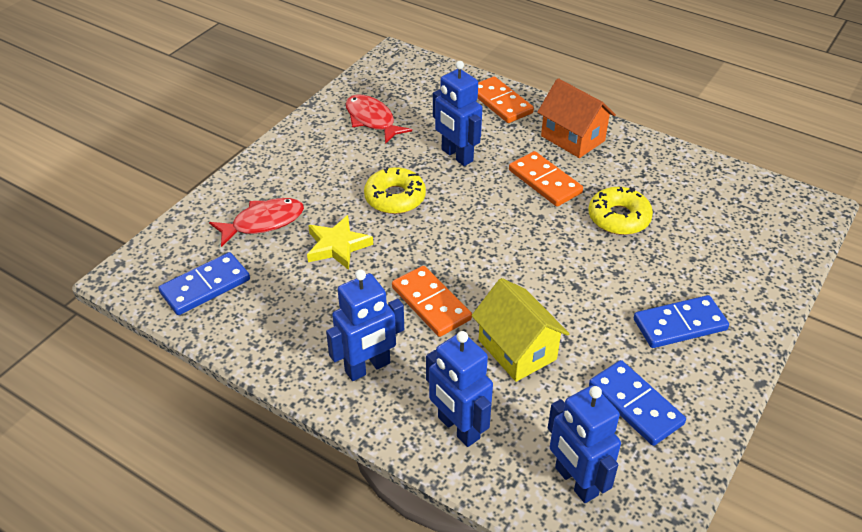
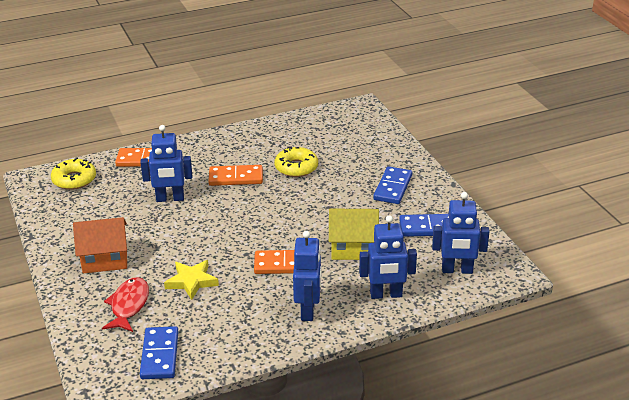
camera: 55 degrees left, 10 degrees down
(372, 120) = (87, 217): red fish -> none
(395, 198) = (177, 239): yellow donut -> yellow donut (74, 180)
(573, 138) = (212, 150): orange house -> orange house (105, 260)

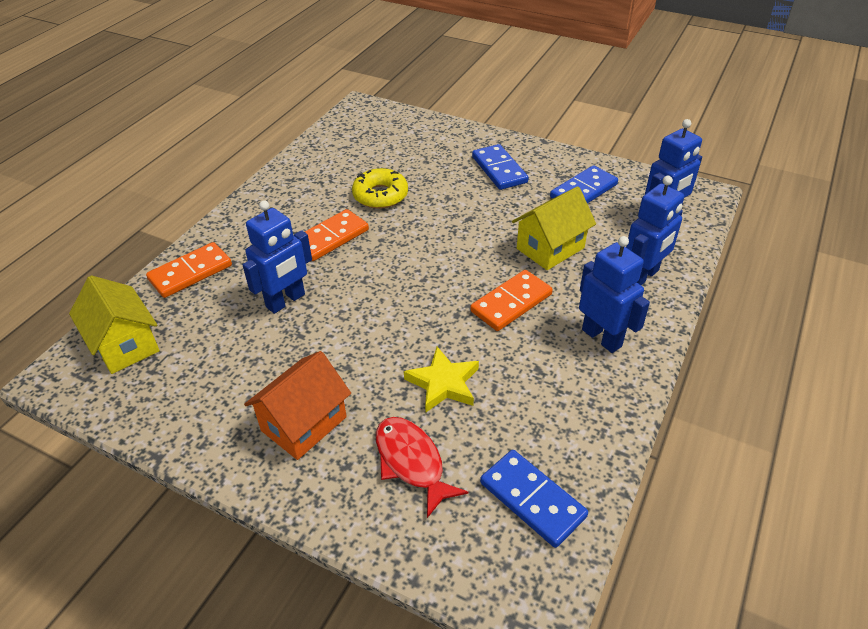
camera: 40 degrees left, 10 degrees up
(74, 180) = (125, 344): yellow donut -> yellow house

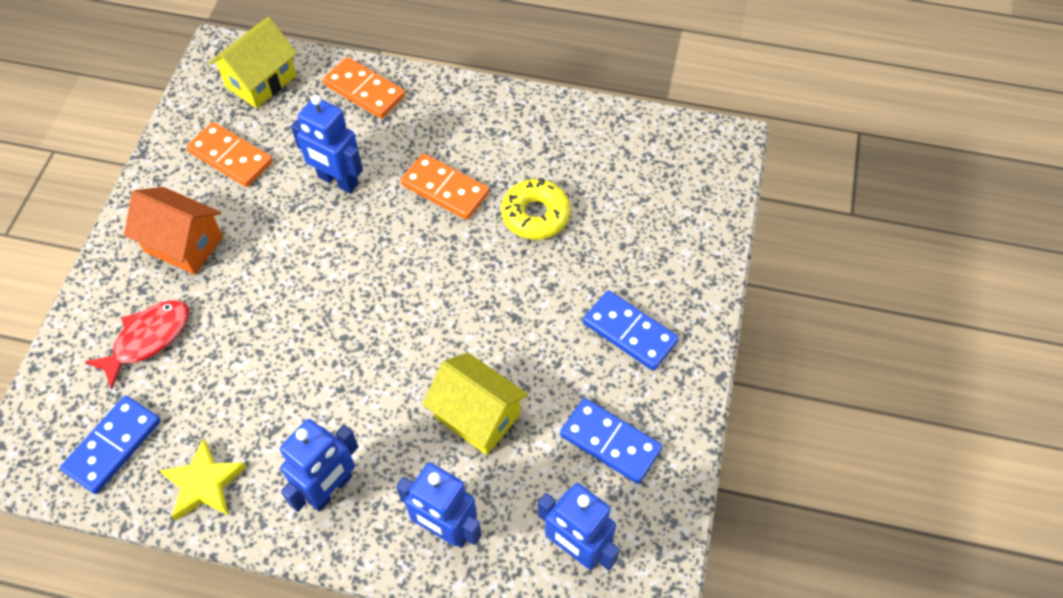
camera: 75 degrees right, 15 degrees up
(443, 383) = (244, 345): yellow star -> yellow star (204, 484)
(499, 169) = (629, 332): blue domino -> blue domino turned 75 degrees clockwise
(511, 303) = (371, 387): orange domino -> orange domino (231, 157)

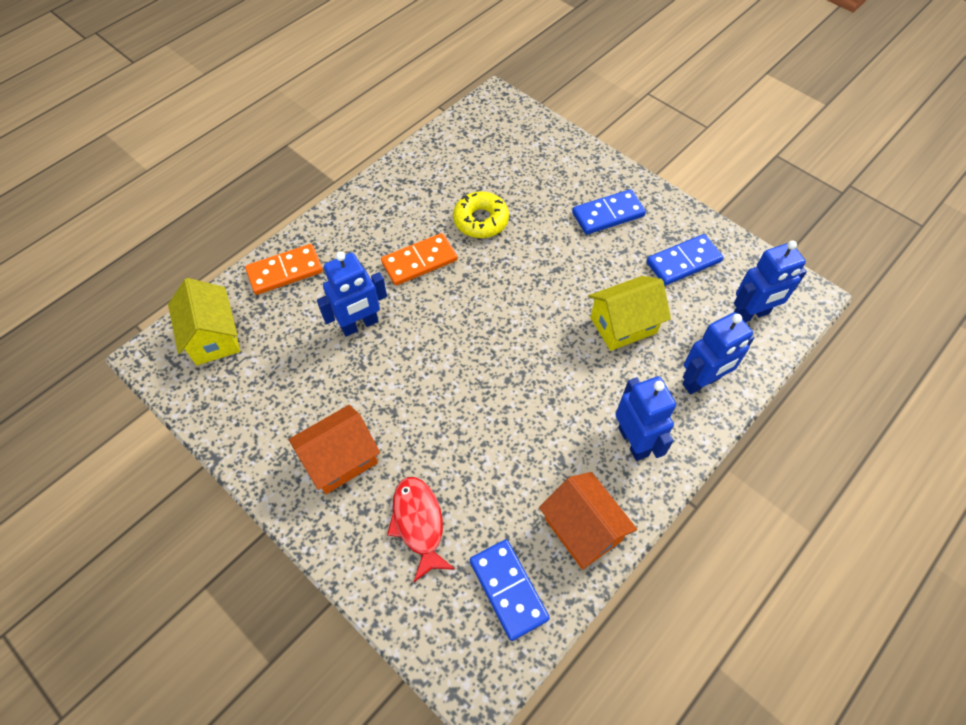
camera: 60 degrees left, 0 degrees up
(204, 484) = (582, 529): yellow star -> orange house
(231, 157) = (276, 390): orange domino -> none

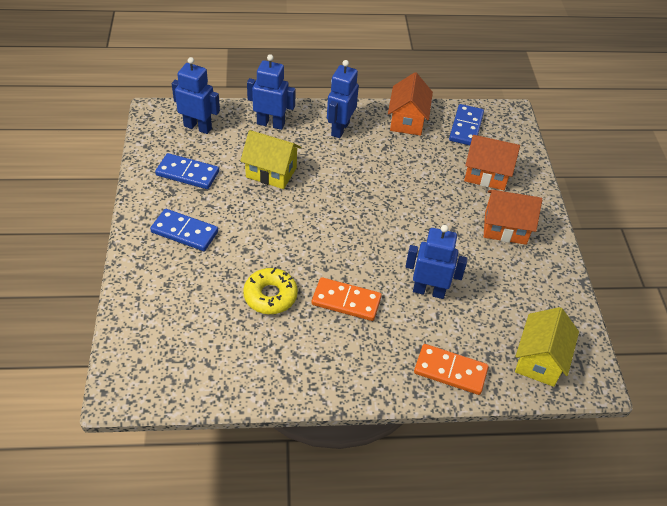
camera: 140 degrees left, 10 degrees down
(418, 524) = (486, 175): red fish -> orange house

